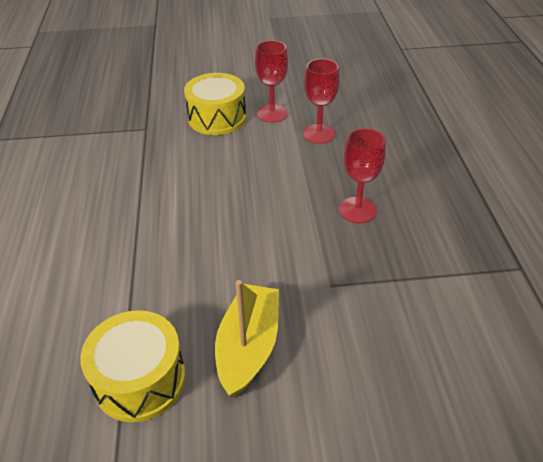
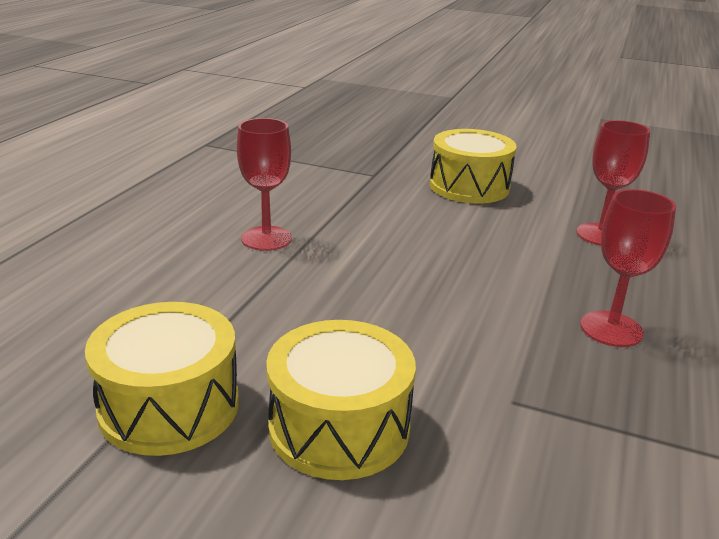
camera: 25 degrees right, 15 degrees down
(248, 346) = (339, 427): yellow boat -> yellow drum
(272, 113) = (546, 200): red goblet -> red goblet (266, 238)

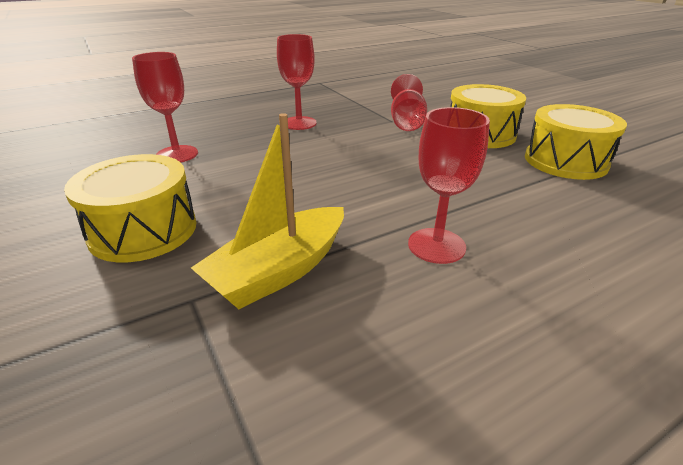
camera: 140 degrees left, 5 degrees up
(351, 196) = (279, 271): none -> yellow boat
(490, 409) = (406, 121): none -> red goblet

